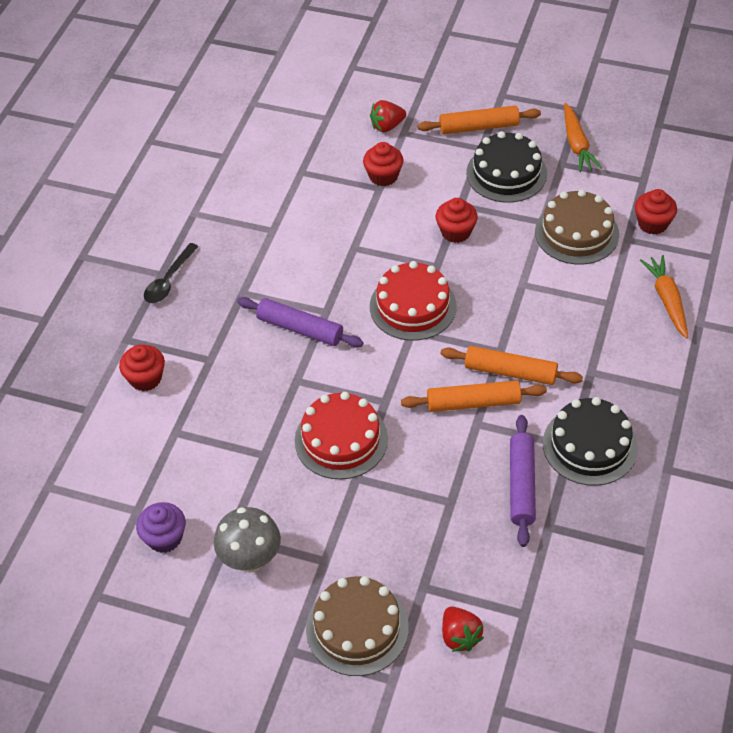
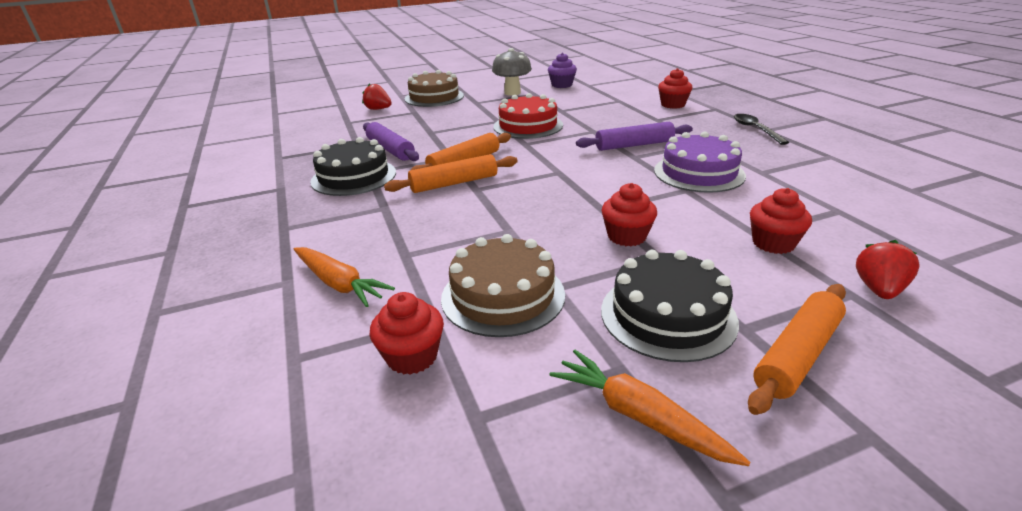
camera: 140 degrees right, 20 degrees down
(315, 258) = (699, 173): none -> purple cake
(413, 306) = (580, 182): red cake -> none

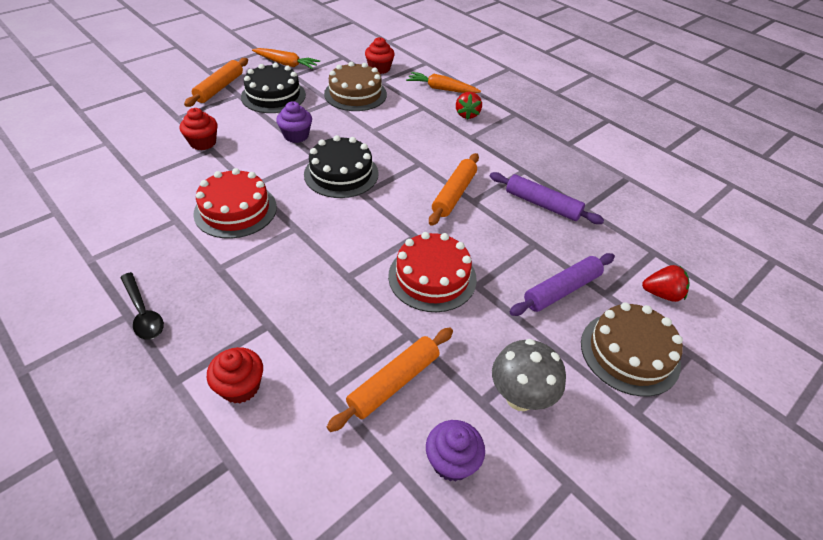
camera: 155 degrees right, 15 degrees up
(354, 177) = (529, 163): black cake -> black cake (341, 174)
(454, 183) = (441, 167): orange rolling pin -> orange rolling pin (394, 382)
(626, 236) = (296, 136): red cupcake -> purple cupcake
(634, 145) = (297, 250): purple rolling pin -> purple rolling pin (561, 290)
(699, 173) = (235, 210): purple cake -> red cake
(878, 289) = (160, 121): red strawberry -> red strawberry (467, 114)

